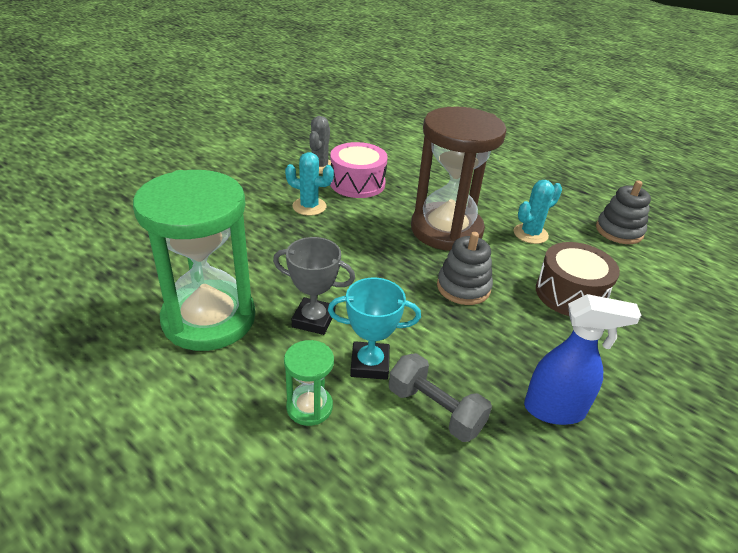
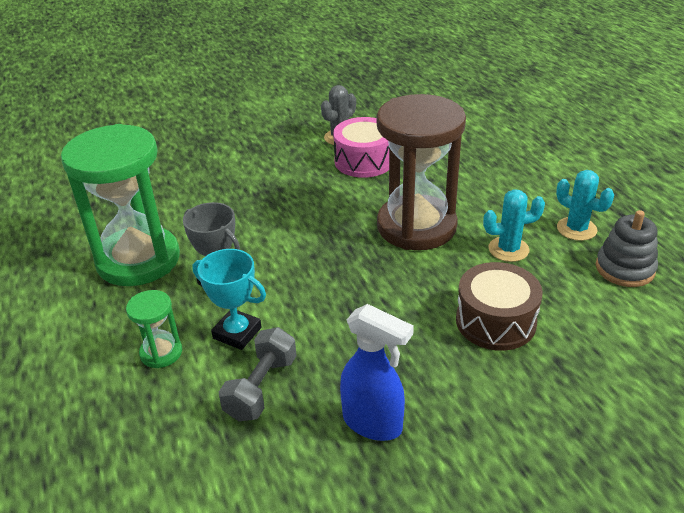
camera: 30 degrees right, 0 degrees up
(309, 206) = (298, 177): turquoise cactus -> turquoise cactus (576, 229)
(435, 410) = (261, 388): grey dumbbell -> grey dumbbell turned 45 degrees clockwise
(463, 287) = (384, 287): grey stacking toy -> none

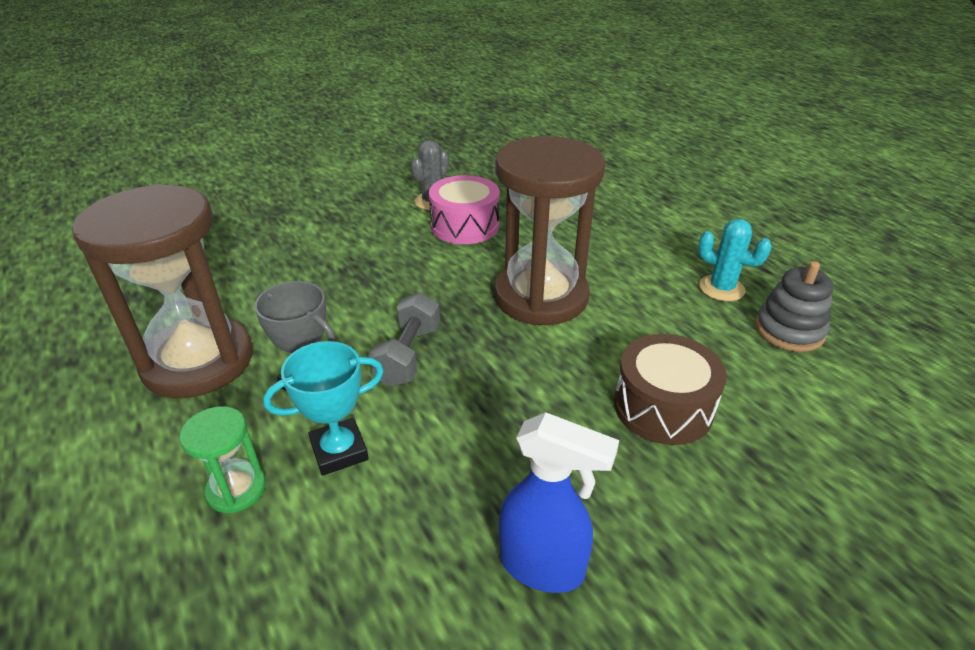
camera: 10 degrees left, 0 degrees up
(138, 260) = (198, 361): green hourglass -> brown hourglass
(237, 333) = (339, 451): turquoise trophy -> turquoise trophy turned 45 degrees counterclockwise
(261, 388) = (382, 528): grey dumbbell -> grey dumbbell (408, 355)
(508, 249) = (653, 317): turquoise cactus -> none

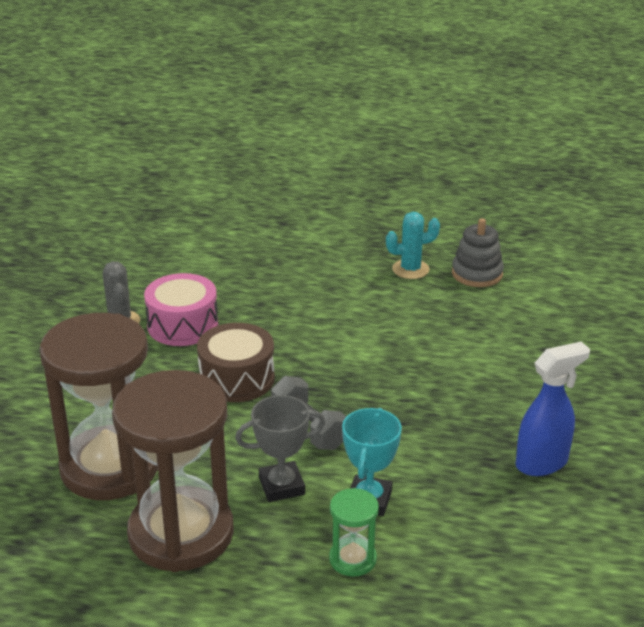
camera: 50 degrees left, 5 degrees down
(541, 297) = (322, 340): brown hourglass -> brown hourglass (110, 467)
(663, 407) = (481, 356): brown drum -> brown drum (237, 378)

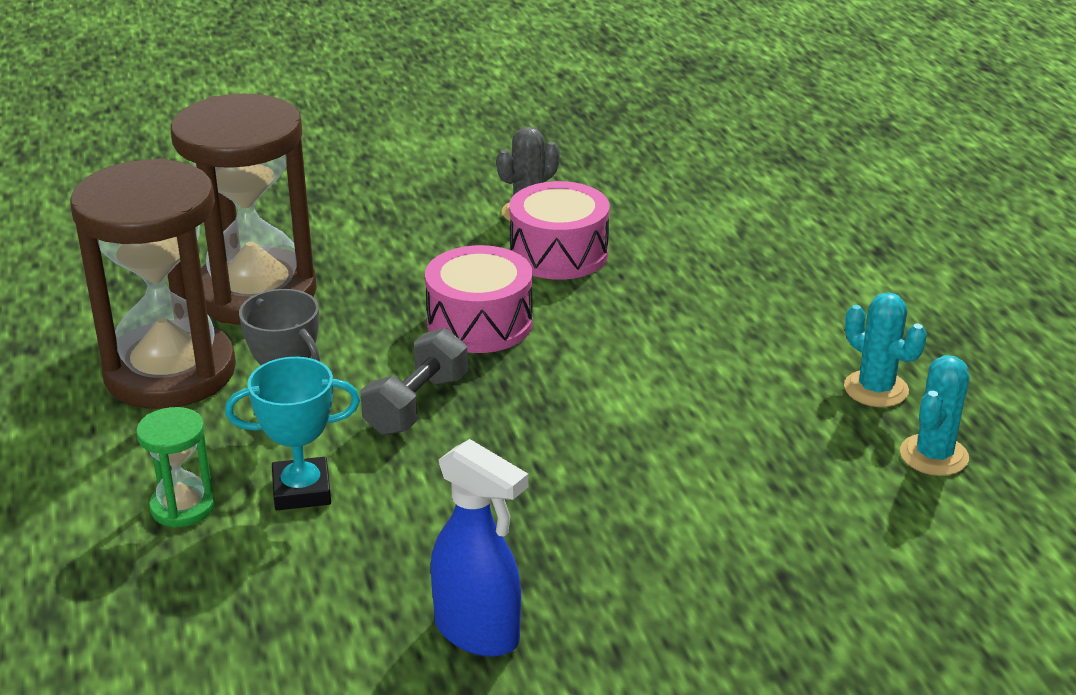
camera: 65 degrees right, 0 degrees up
(237, 378) = (480, 323): brown drum -> pink drum
(477, 274) = (934, 455): grey stacking toy -> turquoise cactus

